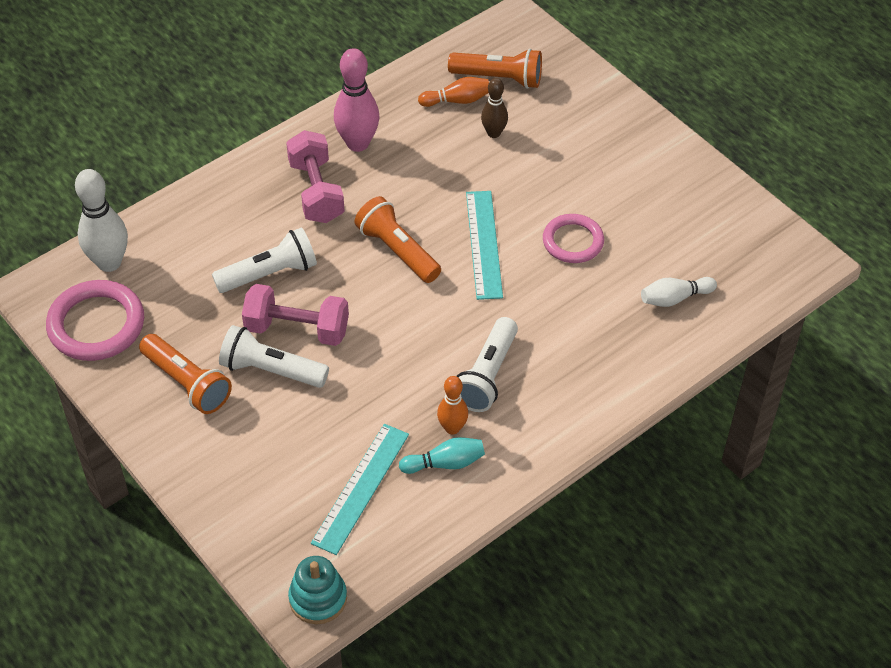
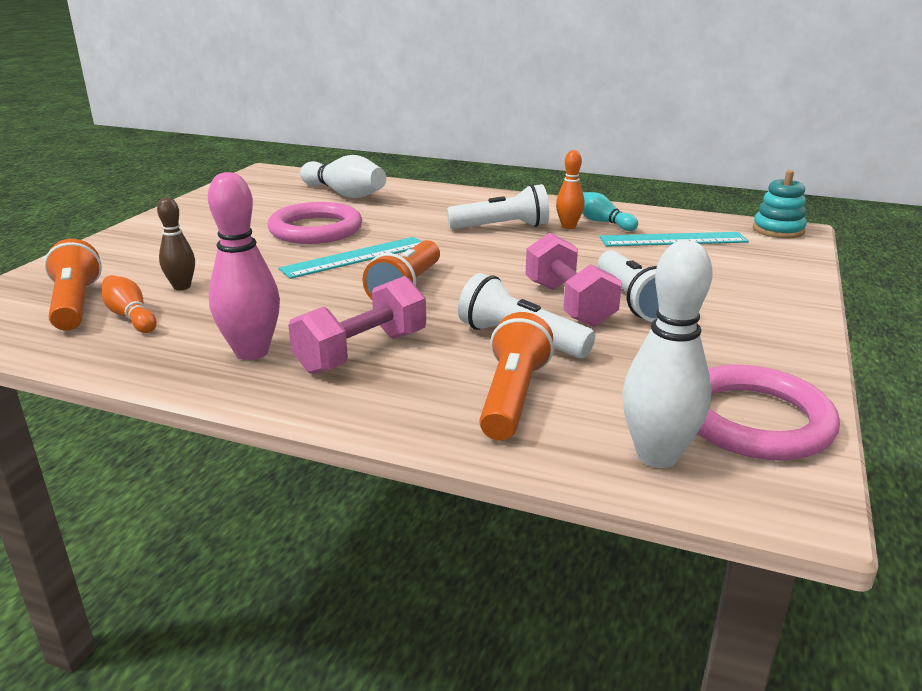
camera: 120 degrees left, 25 degrees down
(187, 383) = (718, 334): orange flashlight -> orange flashlight (512, 397)
(573, 241) = (315, 229): pink ring -> pink ring, size x1.52
(674, 298) = (344, 194): white bowling pin -> white bowling pin, size x1.68

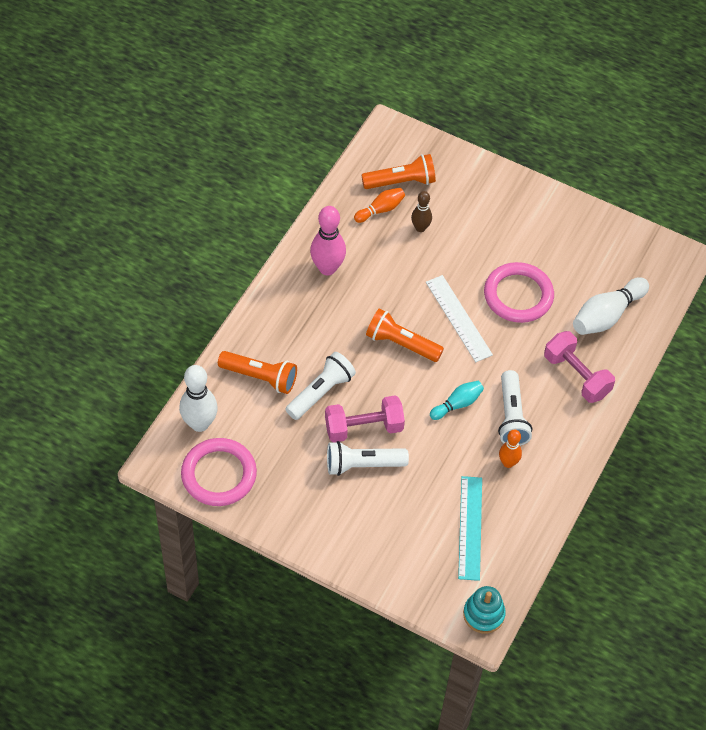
camera: 95 degrees right, 30 degrees up
(355, 257) = (458, 318): turquoise ruler -> white ruler
(362, 352) = (318, 316): pink dumbbell -> pink dumbbell (576, 376)
(602, 222) = (516, 489): turquoise bowling pin -> turquoise bowling pin (457, 404)

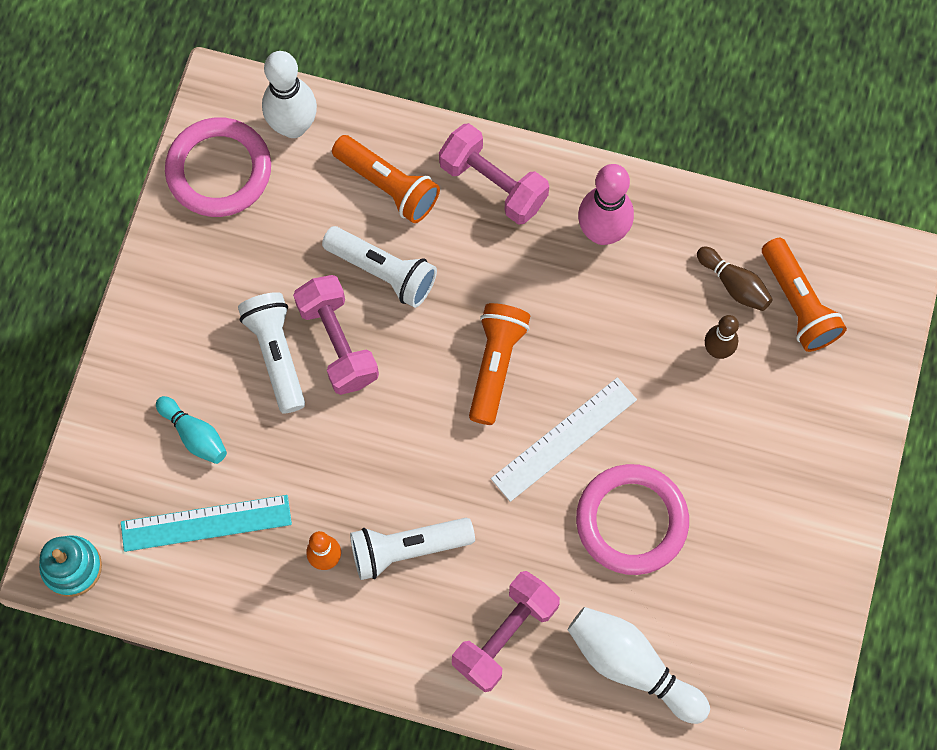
camera: 80 degrees right, 15 degrees up
(260, 377) = (388, 185): orange flashlight -> orange flashlight turned 60 degrees counterclockwise
(277, 319) = (493, 184): none -> pink dumbbell
(380, 210) = (734, 284): orange bowling pin -> brown bowling pin
(457, 404) = (409, 466): turquoise bowling pin -> turquoise bowling pin (194, 435)

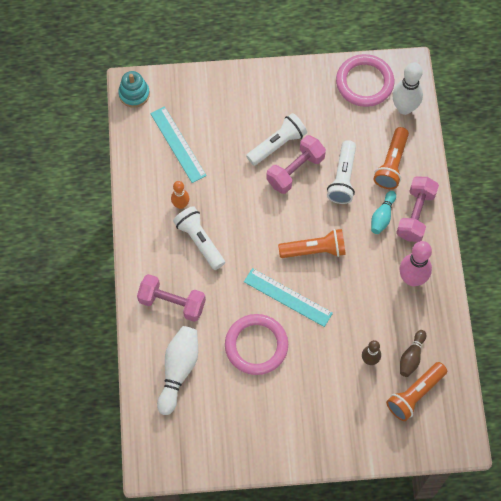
camera: 70 degrees right, 5 degrees down
(194, 435) = (220, 123): turquoise bowling pin -> turquoise bowling pin (382, 216)
(564, 439) = (288, 297): white ruler -> turquoise ruler

